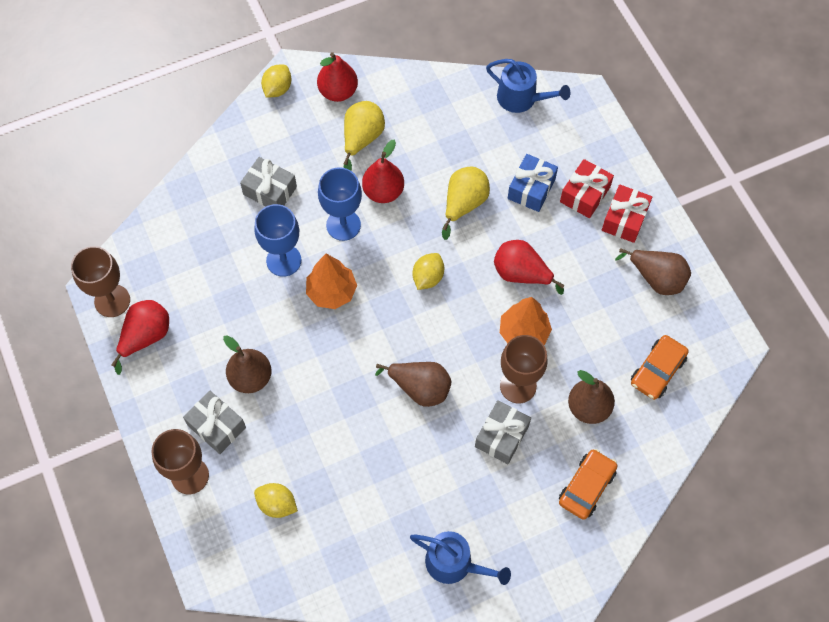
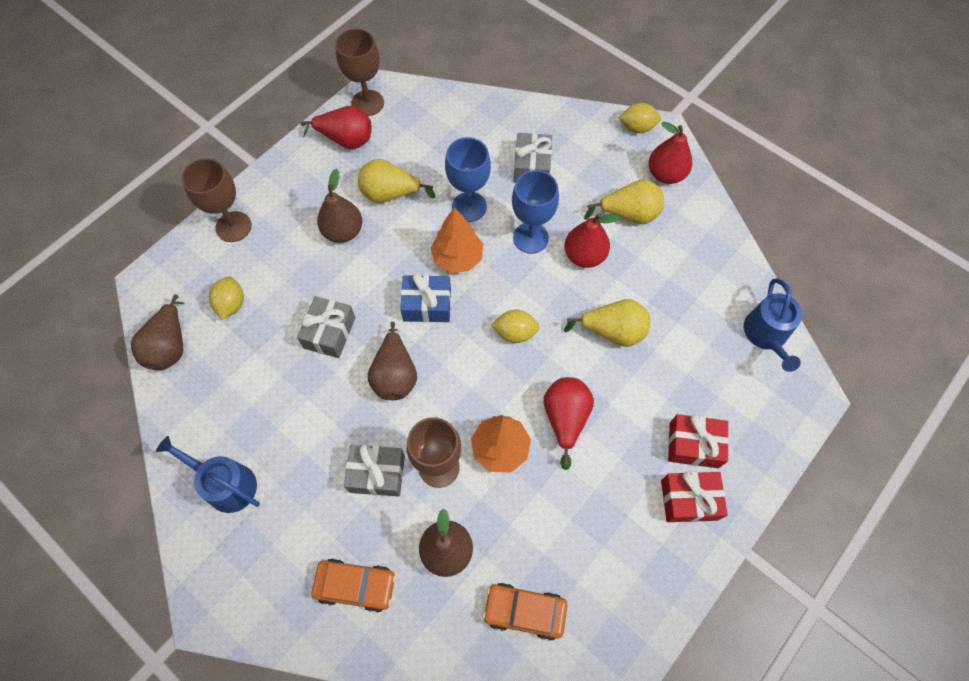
camera: 65 degrees right, 0 degrees up
(216, 426) = (286, 226): grey gift -> grey gift (329, 332)
(232, 321) = (390, 194): none -> yellow pear
(454, 563) = (226, 484): blue watering can -> blue watering can turned 120 degrees clockwise
(531, 189) = (668, 388): blue gift -> blue gift (427, 305)
(656, 278) = (636, 565): brown pear -> brown pear (170, 346)

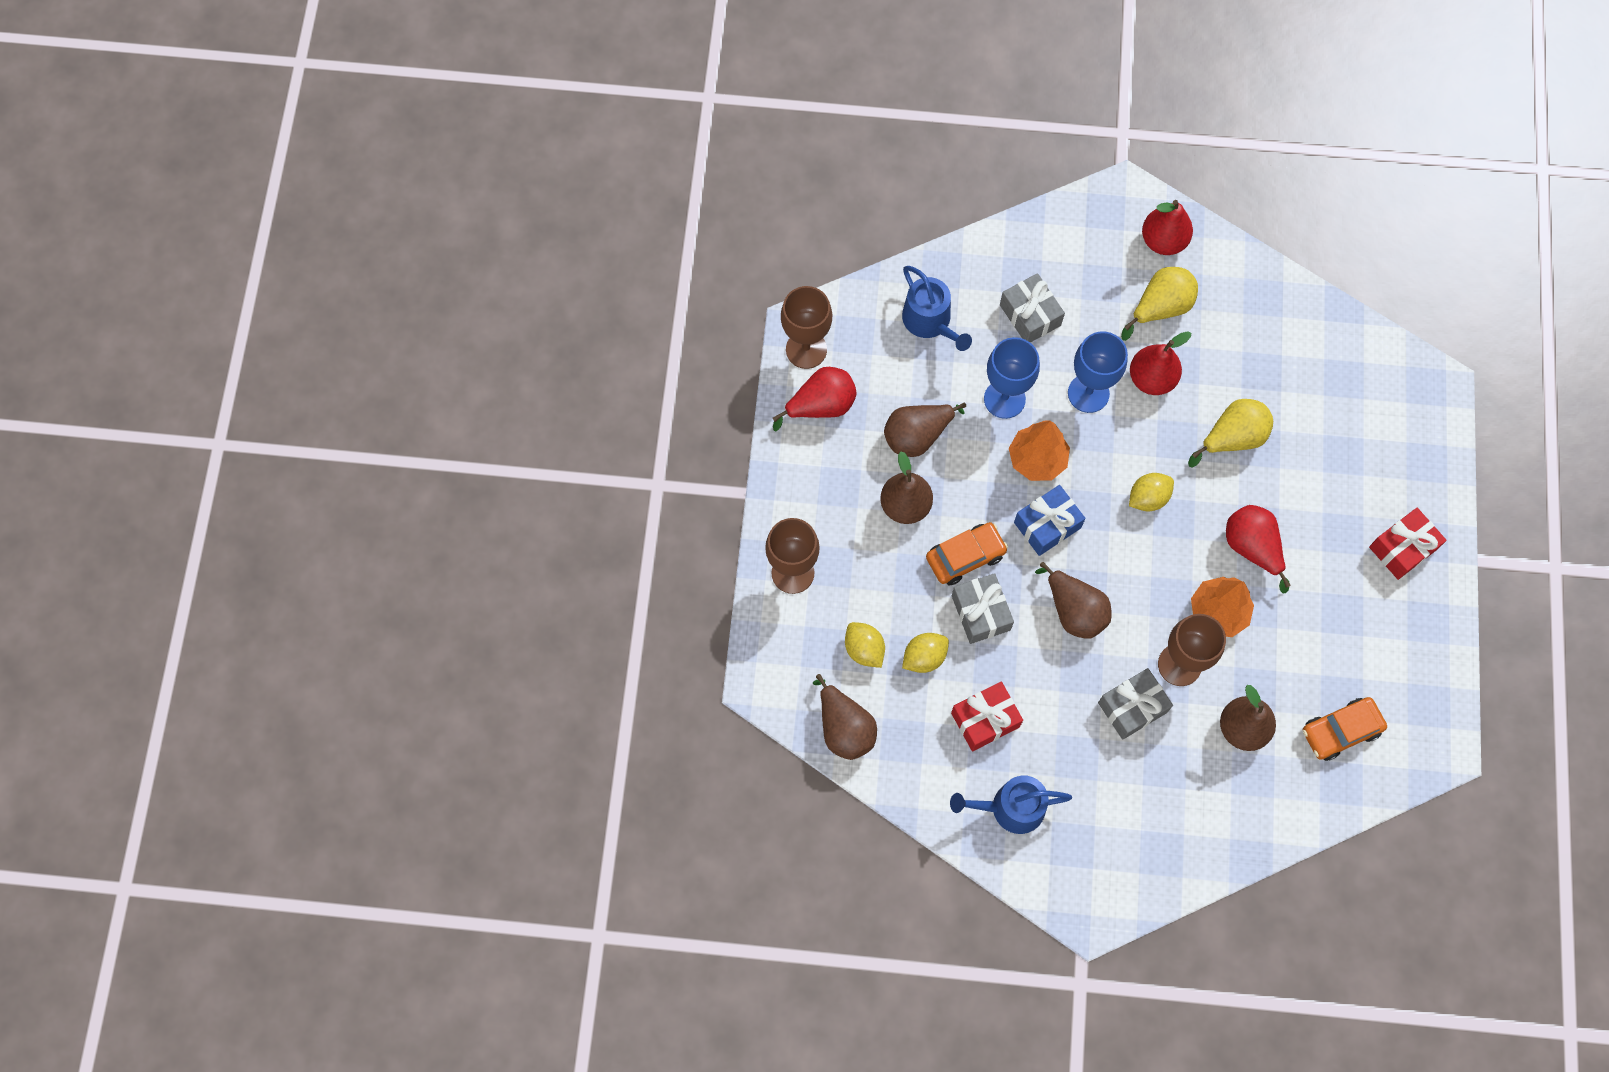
camera: 35 degrees left, 5 degrees up
(356, 585) = (1192, 808): orange car -> orange car (965, 557)
(390, 194) = (917, 436): yellow pear -> brown pear
(637, 127) = (1098, 204): yellow lemon -> yellow lemon (924, 657)
(693, 445) = (1373, 497): red gift -> red gift (985, 720)
(766, 335) = (1365, 352): blue watering can -> blue watering can (930, 321)

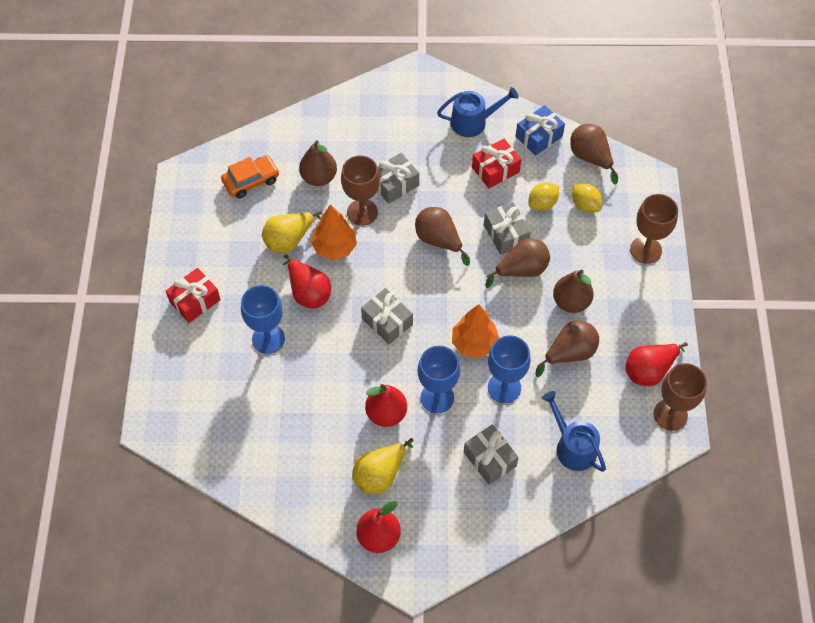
camera: 175 degrees right, 10 degrees down
(965, 557) = (521, 270): orange car -> brown pear
(1047, 525) = (462, 296): blue gift -> blue gift (539, 136)
(1148, 498) = (387, 321): yellow lemon -> grey gift
(1232, 438) = (321, 371): yellow pear -> yellow pear (289, 240)
(1301, 487) = (268, 339): none -> blue goblet

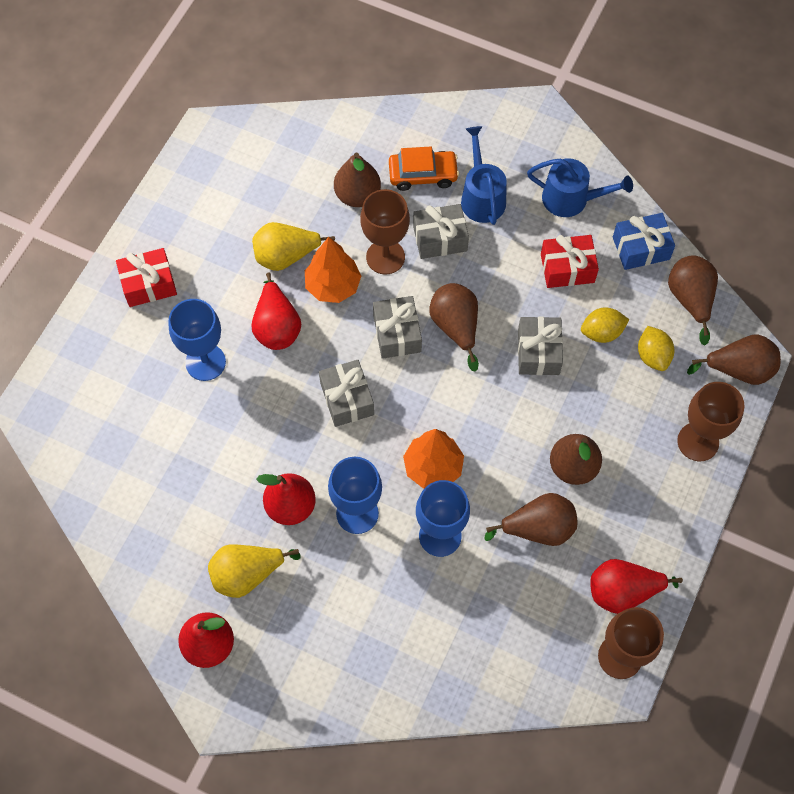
camera: 25 degrees right, 5 degrees up
(251, 181) = (280, 169): orange car -> orange car (423, 174)
(490, 459) = (379, 613): grey gift -> grey gift (397, 333)
(521, 270) = (534, 403): brown pear -> brown pear (738, 370)
(572, 446) = (483, 642): blue watering can -> blue watering can (482, 197)

